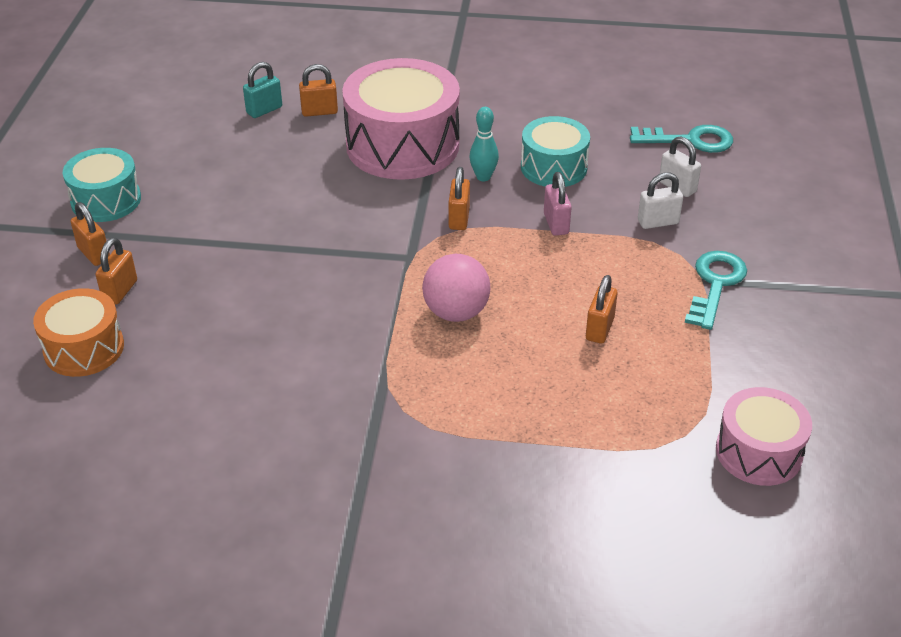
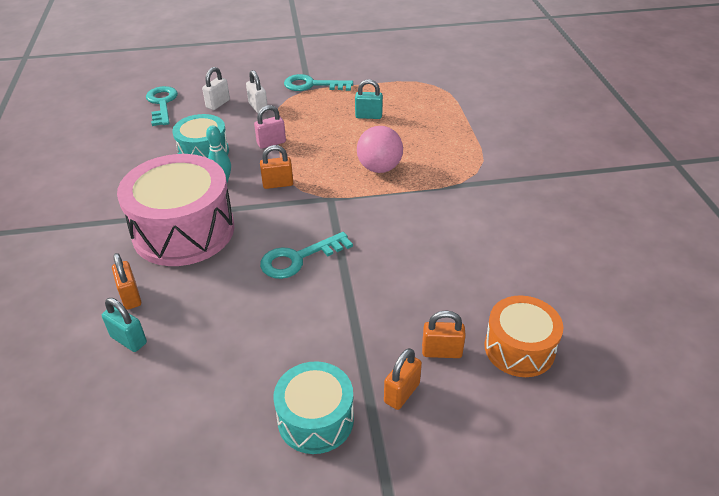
camera: 105 degrees left, 0 degrees up
(313, 217) = (298, 258): none -> turquoise key
(599, 329) = (368, 116): orange padlock -> turquoise padlock
(758, 452) = (433, 66): pink drum -> none

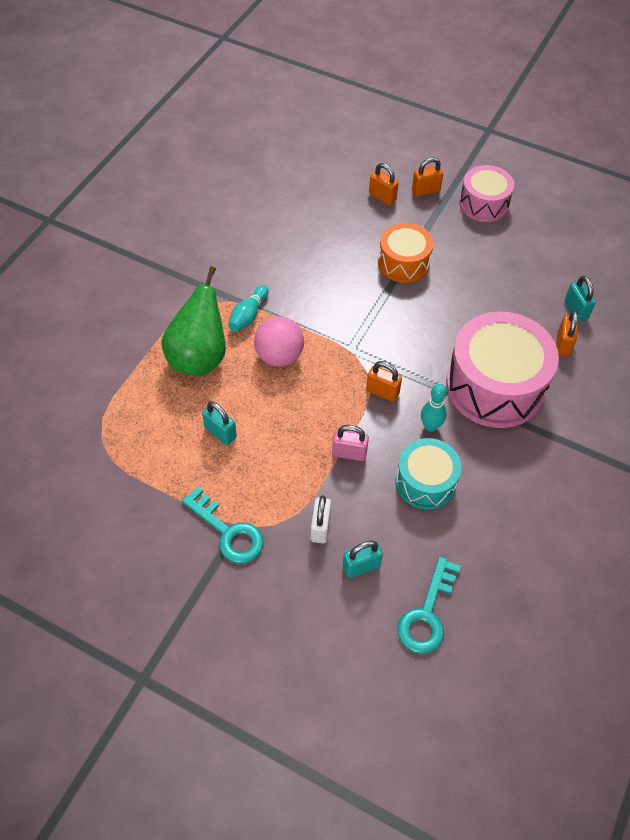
camera: 145 degrees left, 15 degrees up
(218, 104) = (361, 566): white padlock -> turquoise padlock
(298, 258) = (420, 306): turquoise key -> none
(315, 419) = (483, 204): turquoise drum -> pink drum
(434, 141) = (199, 357): none -> green pear
(435, 180) = (248, 315): none -> turquoise bowling pin
(519, 348) = (336, 175): orange drum -> orange drum (403, 263)

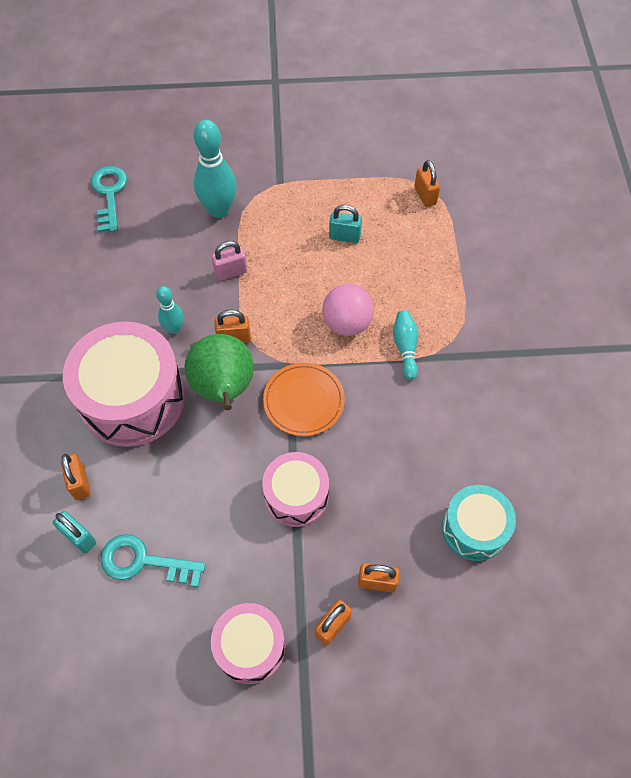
camera: 150 degrees right, 5 degrees up
(113, 433) = (425, 196): none -> orange padlock
(199, 357) = (414, 286): green pear -> green pear (224, 389)
(228, 532) = (284, 176): turquoise key -> turquoise key (143, 561)
(320, 527) = (219, 210): white padlock -> turquoise bowling pin
(357, 317) = (303, 401): none -> orange plate
(361, 566) = (173, 200): turquoise padlock -> none
(403, 263) = (296, 495): orange drum -> pink drum
(425, 482) = (155, 280): turquoise drum -> turquoise drum (474, 528)

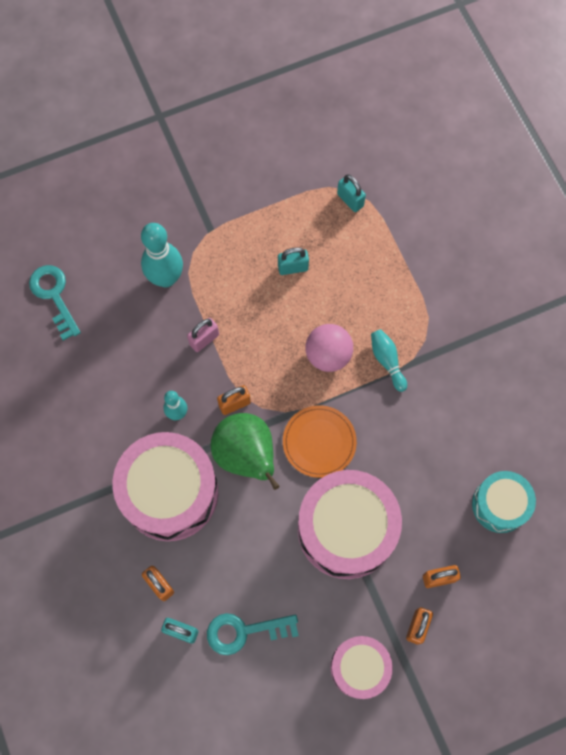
camera: 20 degrees left, 10 degrees up
(296, 495) = (346, 529): pink drum -> pink drum, size x1.74
(425, 196) = (350, 200): orange padlock -> turquoise padlock

